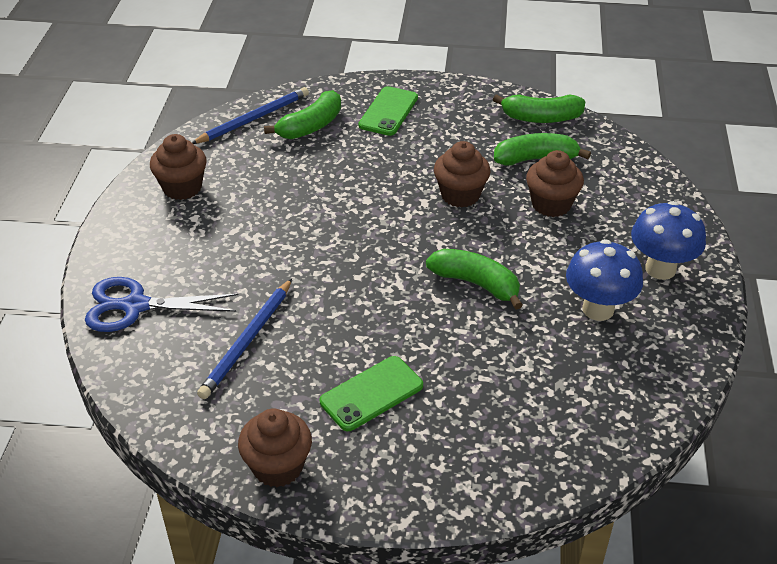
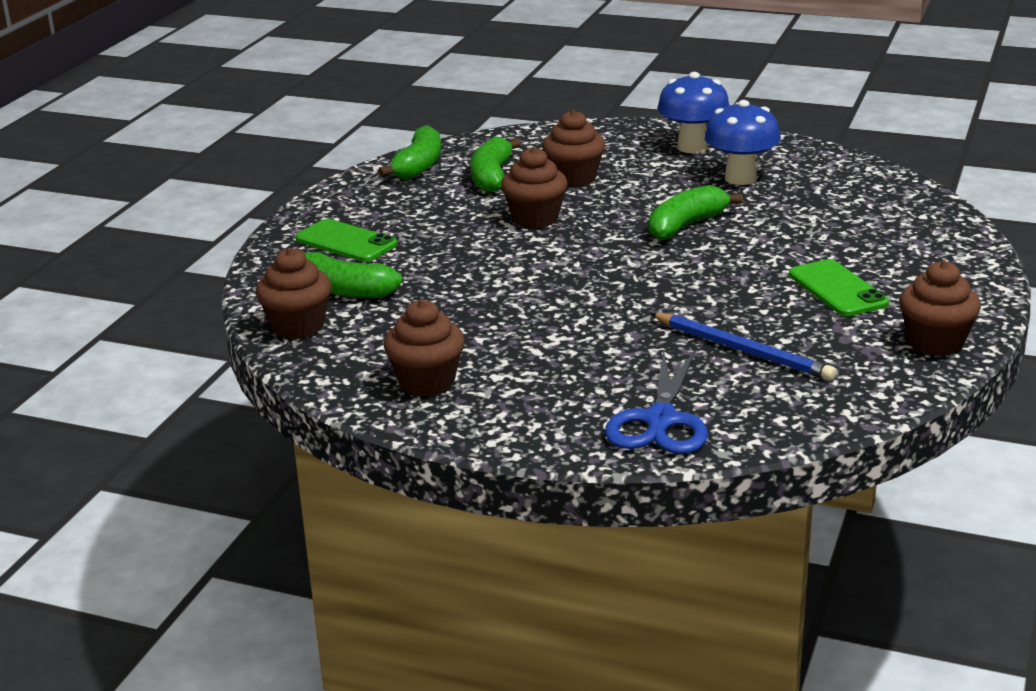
camera: 75 degrees left, 15 degrees down
(253, 119) = (298, 327): blue pencil -> brown cupcake
(311, 126) = (343, 290): green banana -> green banana turned 150 degrees clockwise

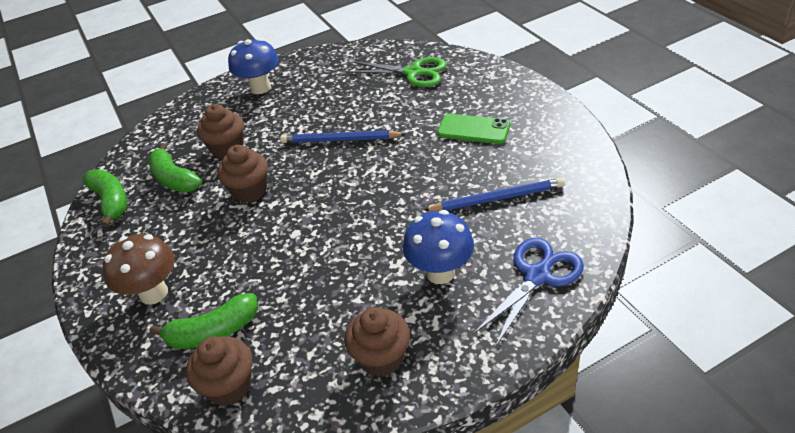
camera: 45 degrees left, 15 degrees up
(346, 242) = (154, 293): green phone -> brown mushroom
(660, 421) = (537, 275): blue scissors -> blue scissors turned 105 degrees counterclockwise
(686, 226) = (340, 140): green banana -> blue pencil
(740, 178) = (318, 92): blue mushroom -> blue mushroom (440, 273)
(875, 212) = (414, 73): none -> green scissors
(935, 343) = (562, 131): brown cupcake -> none

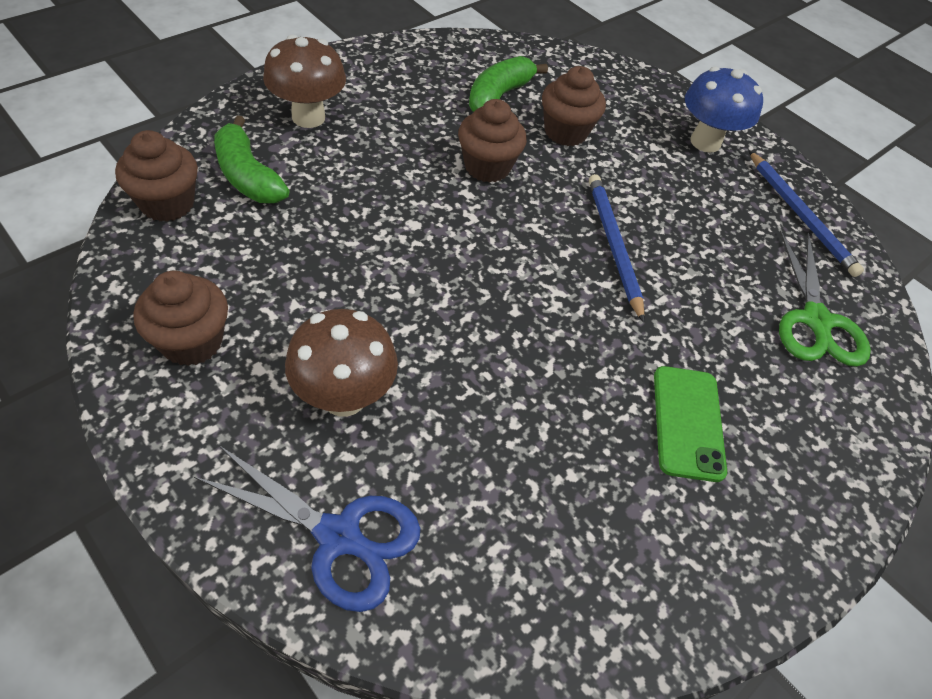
camera: 65 degrees right, 10 degrees up
(111, 201) = (451, 55): green banana -> none
(440, 273) = (344, 397): blue mushroom -> brown mushroom
(497, 198) = (515, 468): blue pencil -> blue pencil (800, 215)

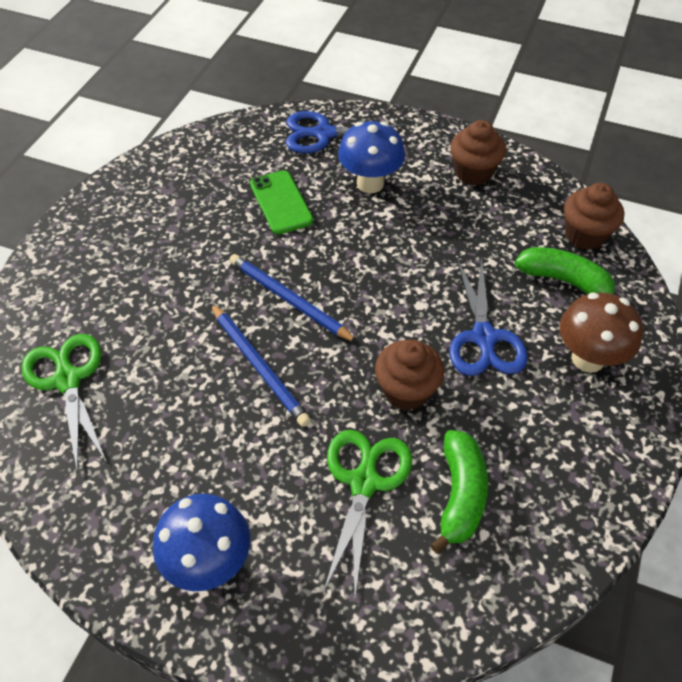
camera: 160 degrees right, 0 degrees up
(344, 397) = (370, 183): brown mushroom -> blue mushroom
(381, 170) = (484, 338): none -> blue scissors
(565, 132) = (364, 481): brown cupcake -> green scissors
(687, 422) = (160, 257): green phone -> green phone (281, 202)
(800, 215) = (85, 502): blue pencil -> blue pencil (289, 300)

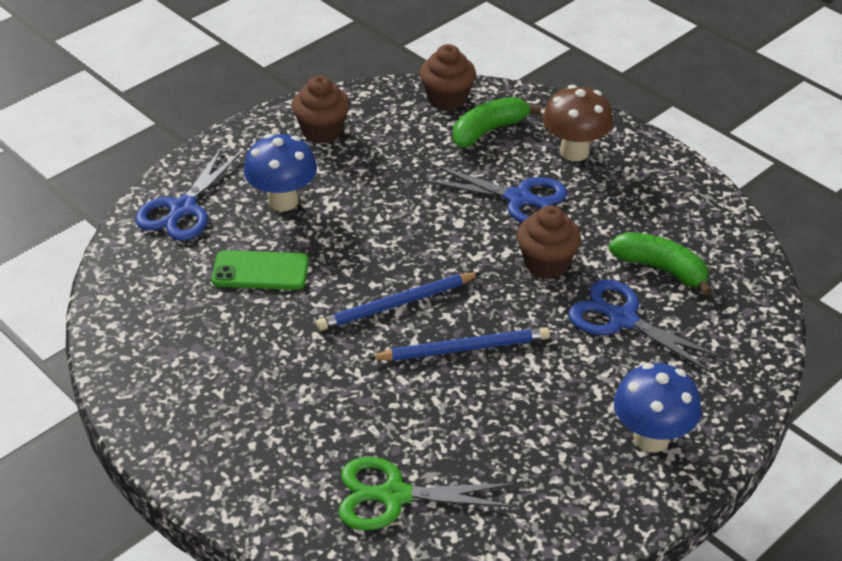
camera: 65 degrees left, 10 degrees down
(364, 481) = (621, 319): green scissors -> blue scissors

